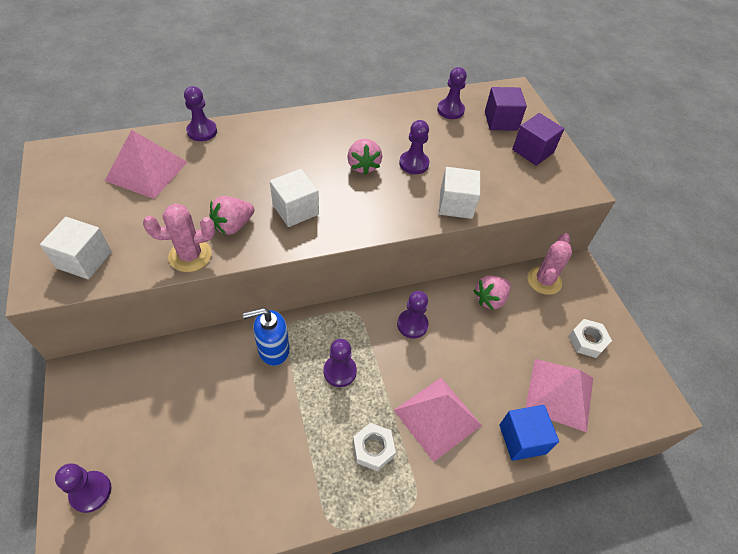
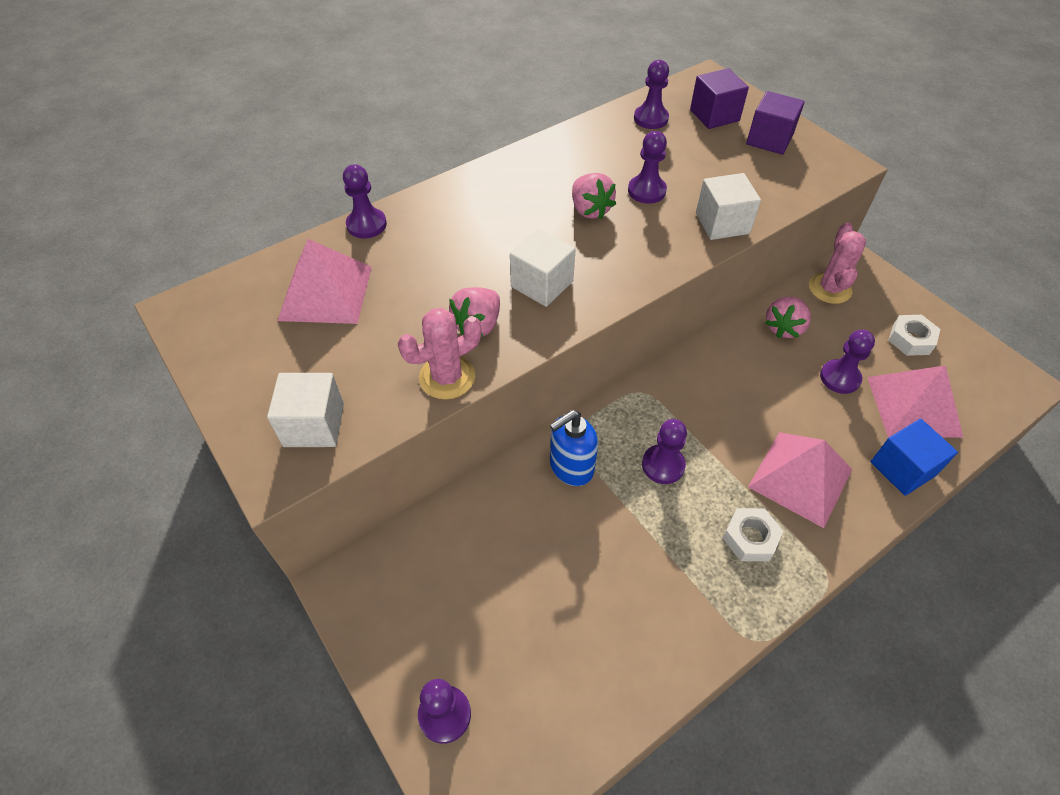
camera: 15 degrees left, 0 degrees up
(412, 324) = (714, 384): purple pawn -> purple pawn (840, 378)

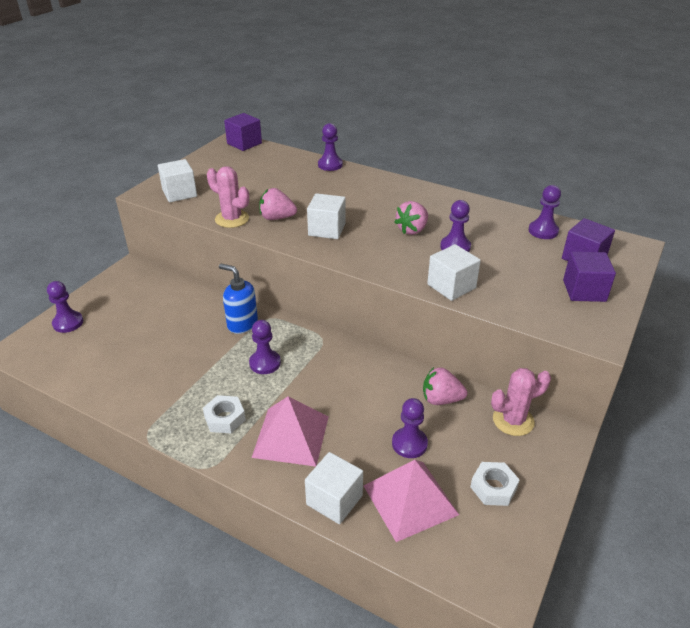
camera: 65 degrees right, 15 degrees down
(207, 297) = (244, 143): none -> purple cube
(325, 293) = (269, 170): pink pyramid -> none
(902, 468) = (334, 500): blue cube -> white cube

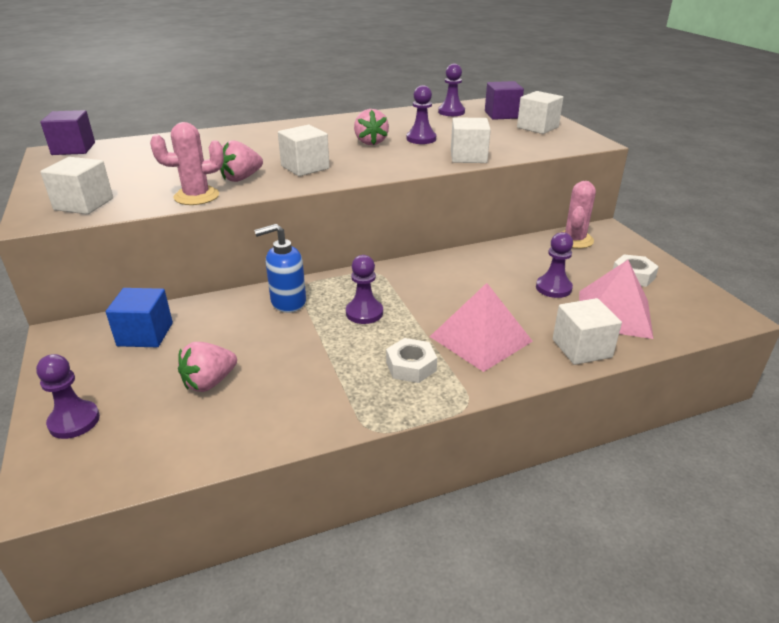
camera: 50 degrees left, 5 degrees down
(156, 294) = (145, 334): none -> blue cube
(330, 165) = (207, 133): purple pawn -> none
(441, 399) = (520, 255): pink strawberry -> pink strawberry (209, 382)
(584, 291) = (537, 127): purple cube -> white cube

